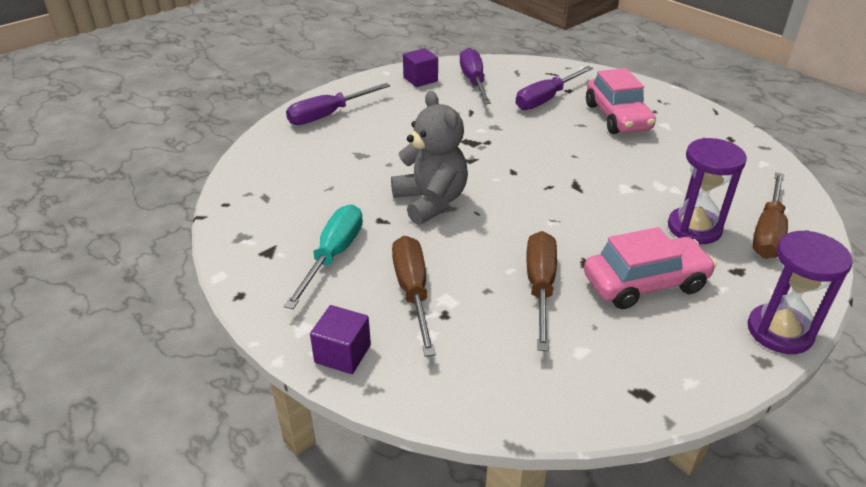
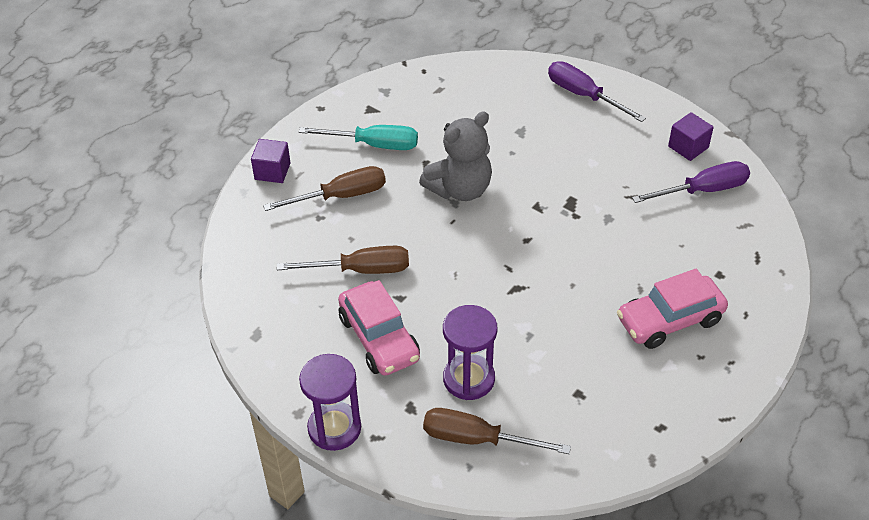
camera: 80 degrees right, 10 degrees up
(546, 99) = (687, 255): purple screwdriver -> none

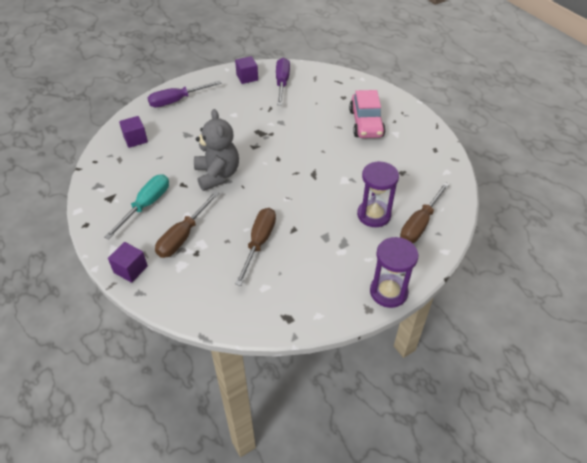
camera: 70 degrees left, 0 degrees up
(340, 196) = (183, 236): brown screwdriver -> brown screwdriver turned 150 degrees counterclockwise
(379, 338) = (323, 249): pink car -> none
(482, 88) = (135, 139): none -> purple cube

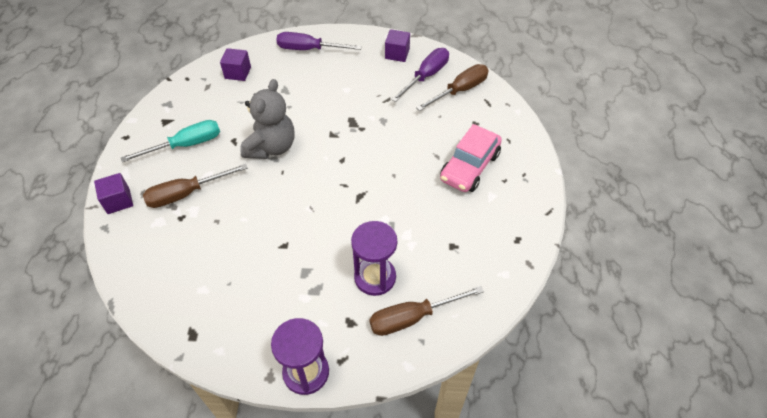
camera: 35 degrees right, 5 degrees up
(259, 243) = (240, 240): brown screwdriver -> brown screwdriver (459, 90)

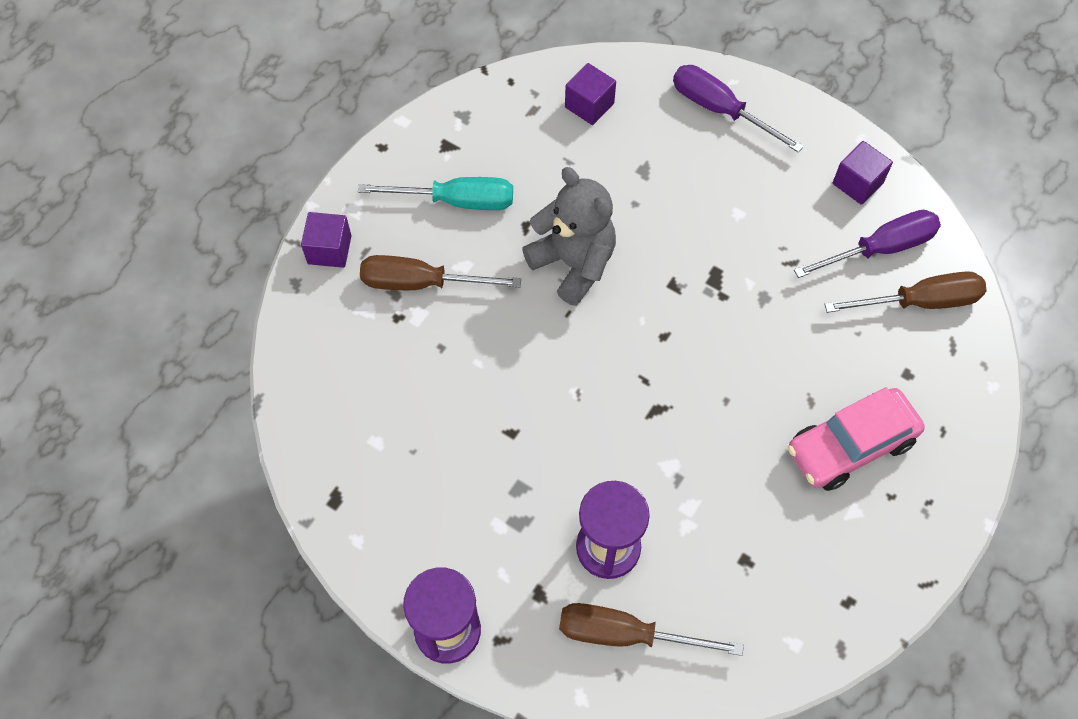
camera: 30 degrees right, 10 degrees up
(271, 147) = (573, 263): grey teddy bear -> grey teddy bear turned 90 degrees counterclockwise

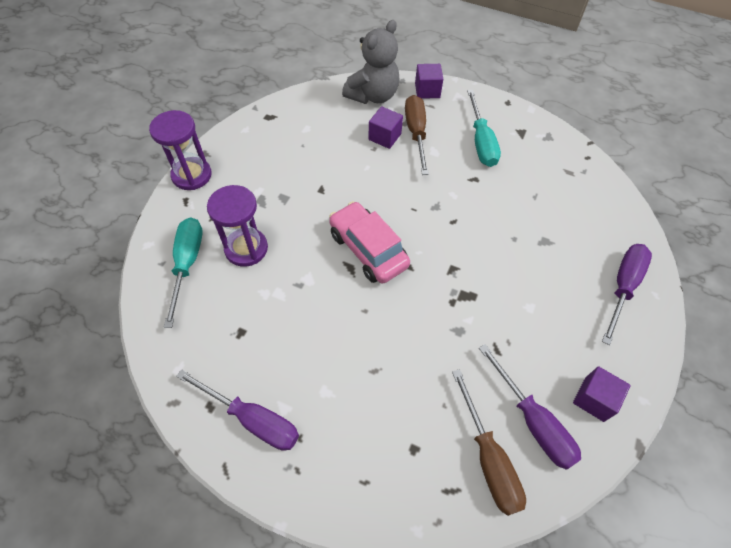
camera: 80 degrees right, 5 degrees down
(573, 263) = (453, 207): grey teddy bear -> grey teddy bear (373, 95)
(589, 105) = (588, 203): purple cube -> purple cube (384, 137)
(626, 634) = (187, 264): brown screwdriver -> turquoise screwdriver
(850, 446) = (340, 403): pink car -> pink car (368, 249)
(866, 549) = (252, 419): none -> purple screwdriver

